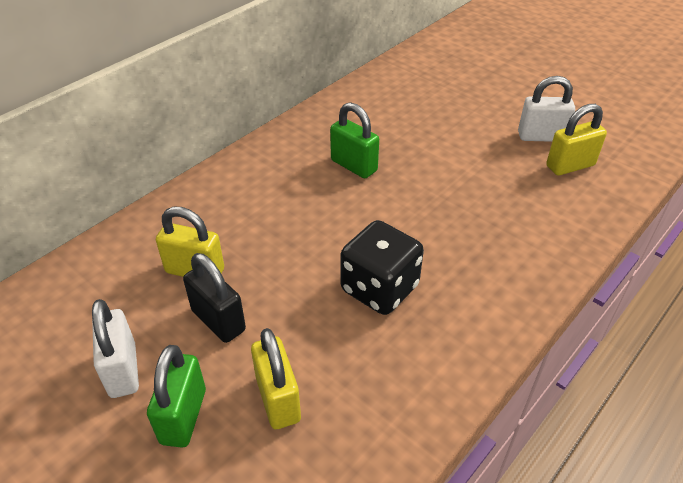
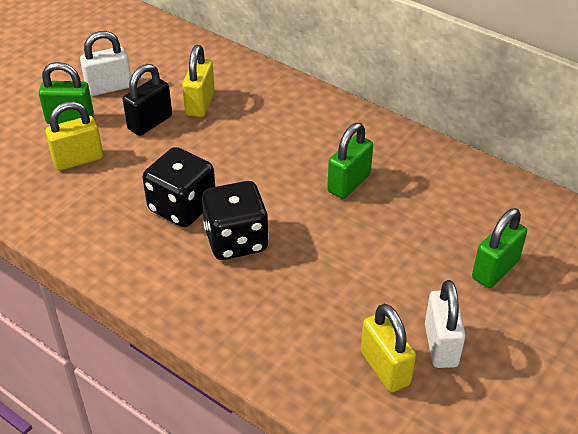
camera: 85 degrees right, 0 degrees up
(431, 246) = (236, 240): none -> black dice
(460, 102) = (495, 270): none -> green padlock

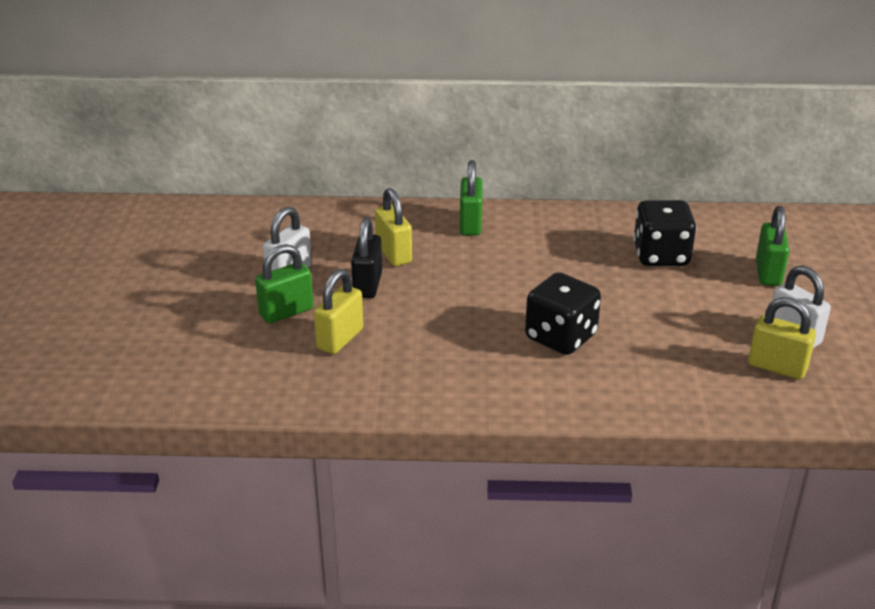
camera: 35 degrees left, 10 degrees down
(182, 207) = (484, 334): black dice -> black dice (661, 256)
(349, 183) = (594, 261): green padlock -> green padlock (470, 224)

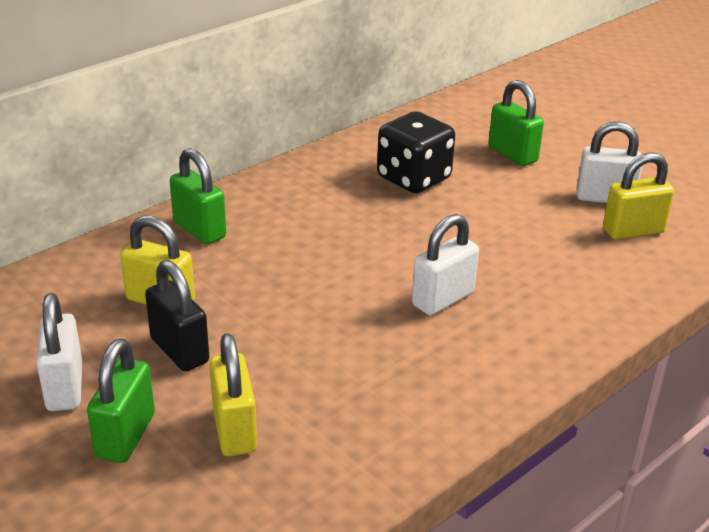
camera: 45 degrees left, 0 degrees up
(560, 337) = (443, 299): black dice -> white padlock

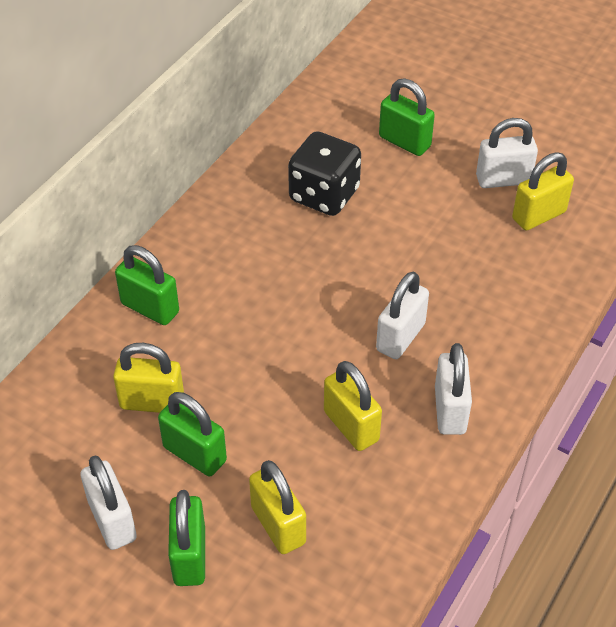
camera: 15 degrees left, 15 degrees up
(179, 350) = (194, 454): black padlock -> green padlock
(355, 361) = (351, 426): none -> yellow padlock
(470, 370) = (450, 410): none -> white padlock

